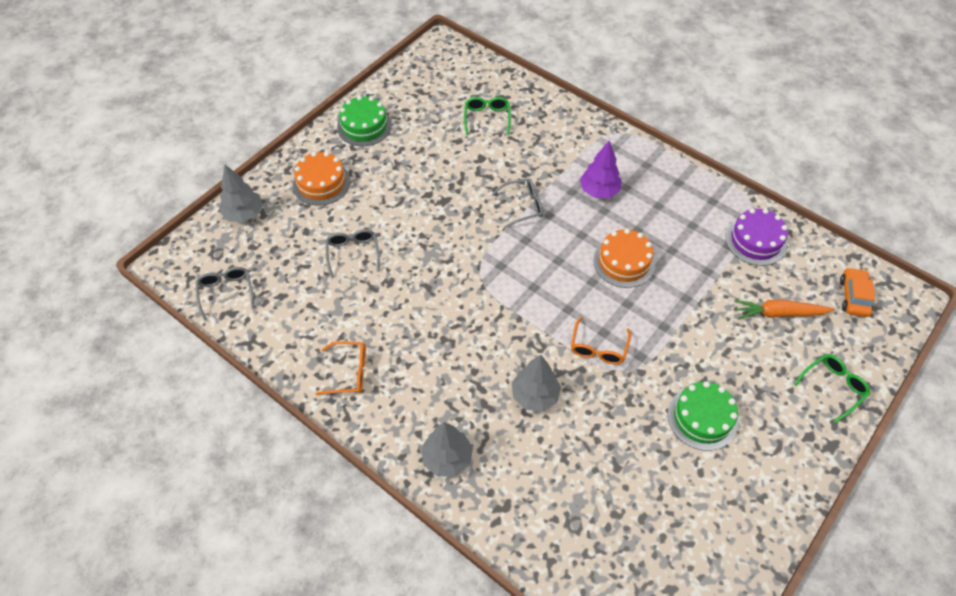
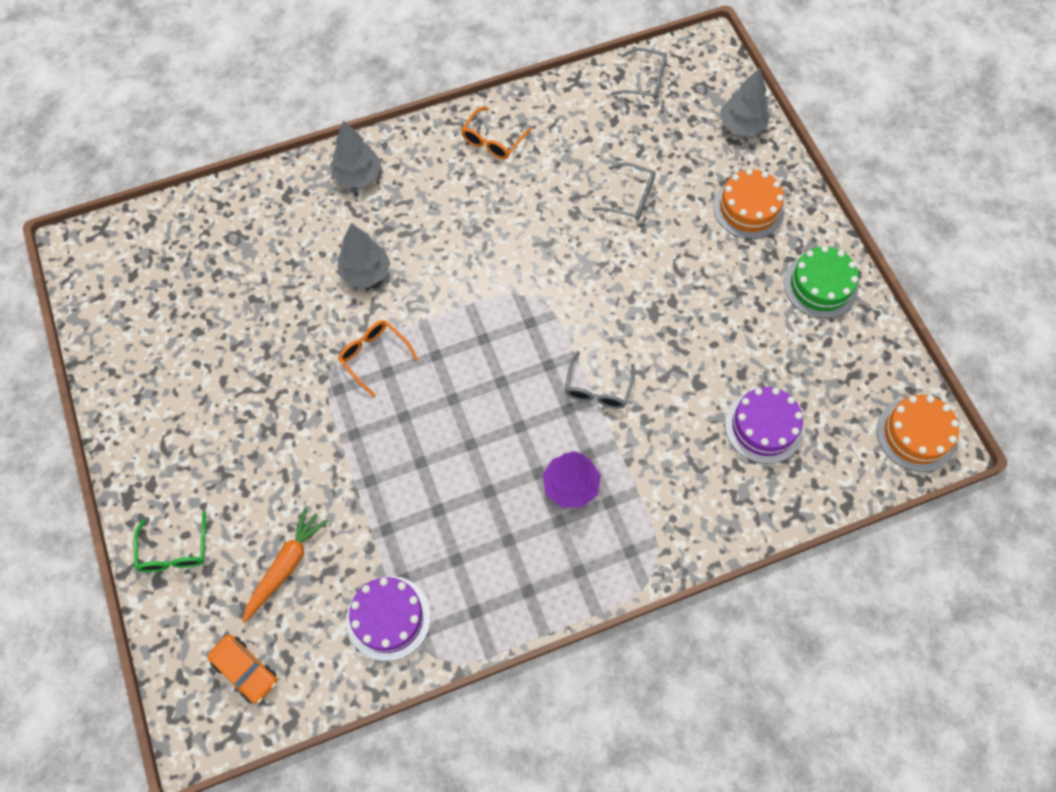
camera: 120 degrees right, 10 degrees up
(487, 118) = (764, 426): green glasses -> purple cake
(624, 262) = (456, 447): orange cake -> orange cake (916, 434)
(702, 418) = (240, 401): green cake -> none

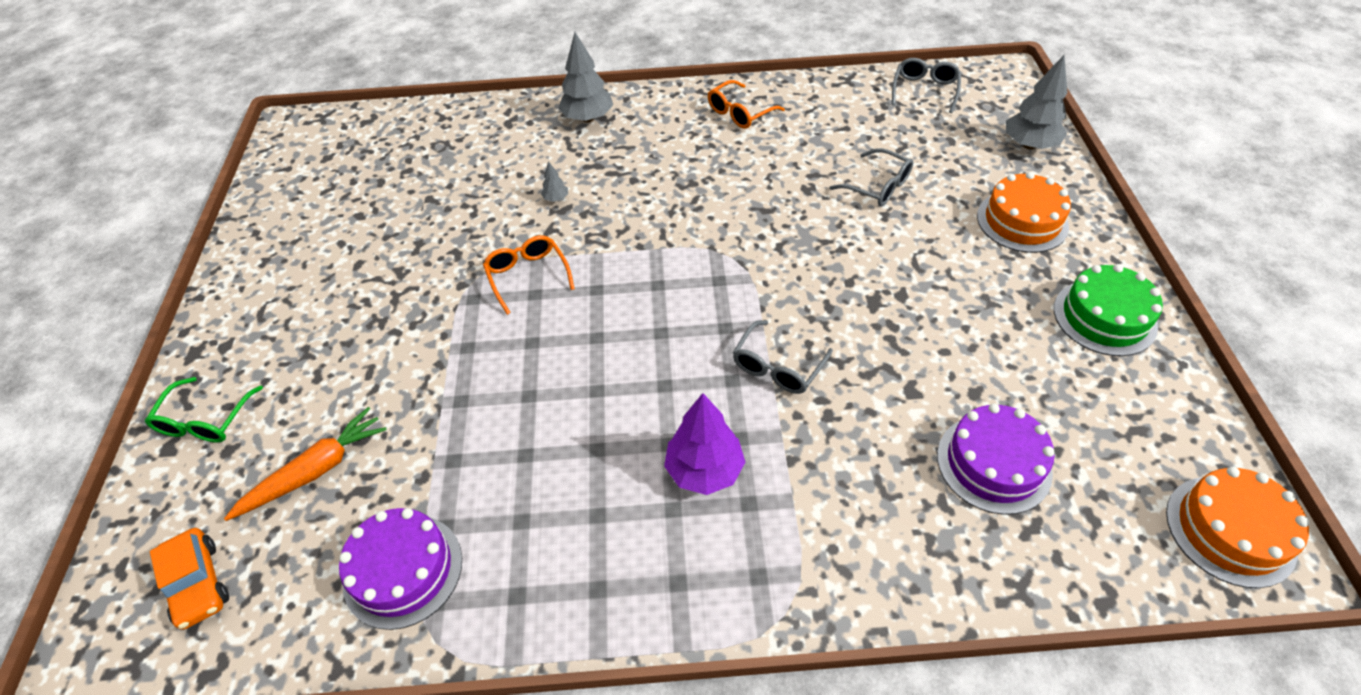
camera: 20 degrees right, 15 degrees down
(366, 273) = (556, 199): grey tree -> grey tree, size x0.46
(645, 81) = (924, 90): grey glasses -> grey glasses turned 105 degrees counterclockwise

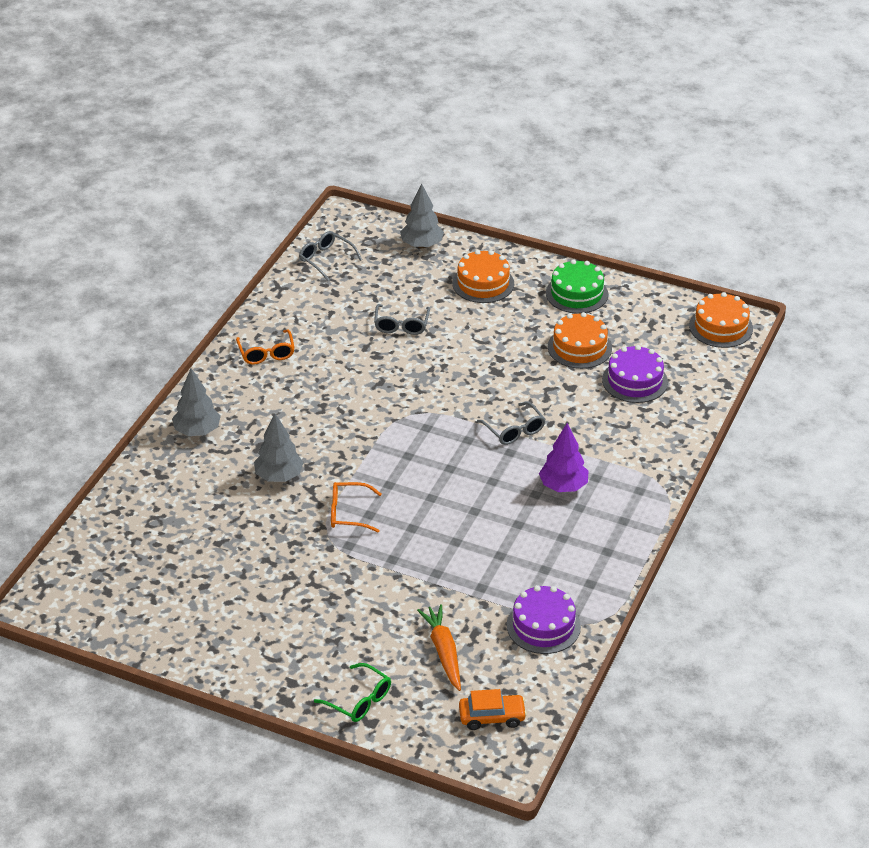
camera: 65 degrees left, 10 degrees down
(556, 199) = (279, 476): grey tree -> grey tree, size x2.18
(877, 186) = (401, 325): grey glasses -> grey glasses turned 120 degrees clockwise
(1001, 367) = (579, 347): none -> orange cake

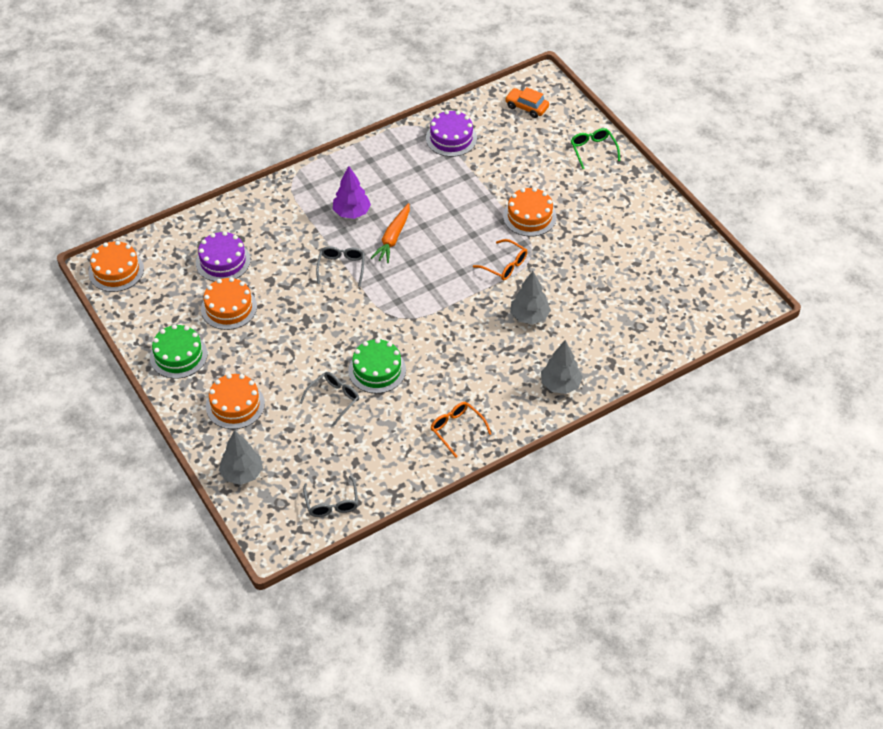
camera: 145 degrees left, 10 degrees up
(266, 353) = (457, 430): orange glasses -> orange glasses turned 60 degrees counterclockwise
(367, 579) = (529, 216): none -> orange cake
(386, 363) = (377, 370): none -> green cake
(443, 652) = (522, 152): orange carrot -> orange carrot (393, 238)

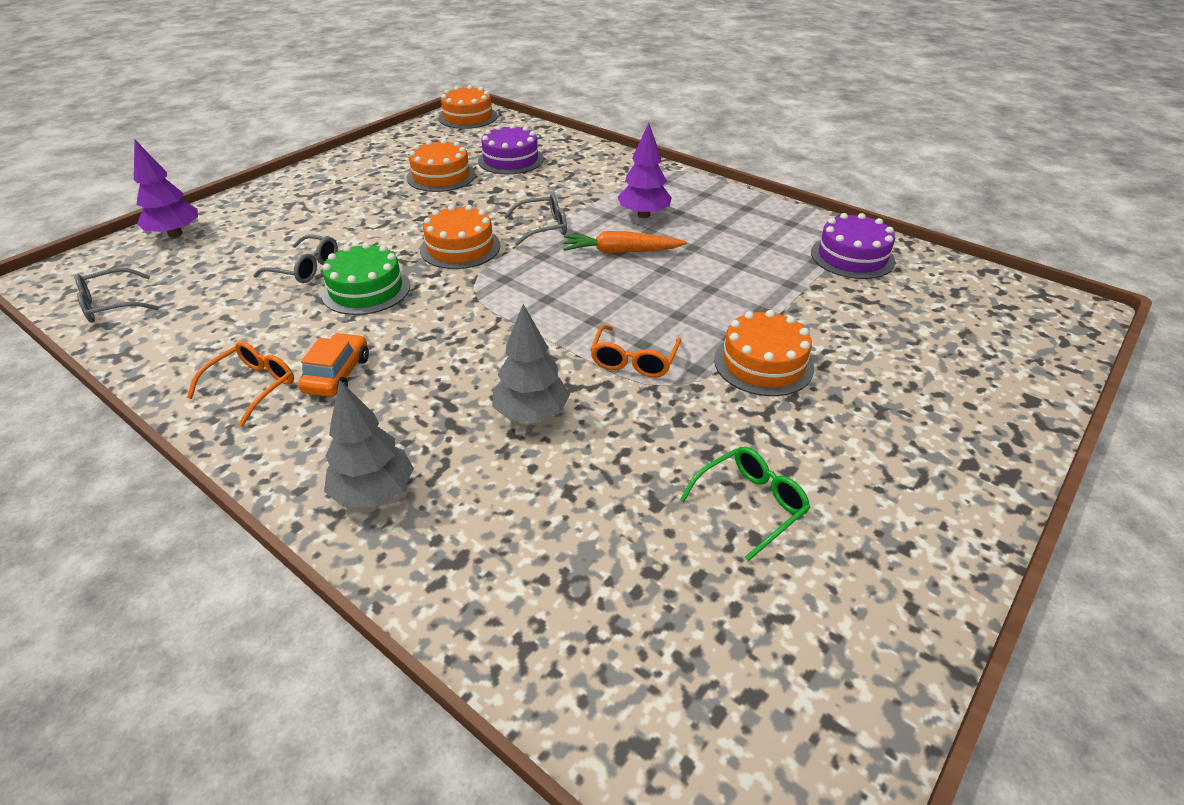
camera: 70 degrees right, 10 degrees down
(178, 355) = (359, 165): green cake -> none
(235, 405) = (288, 208): orange cake -> orange cake (460, 247)
(242, 473) = (175, 234): grey tree -> purple tree
(526, 107) = (998, 308): orange car -> orange car (337, 374)
(593, 150) = (993, 404): green glasses -> green glasses (750, 505)

